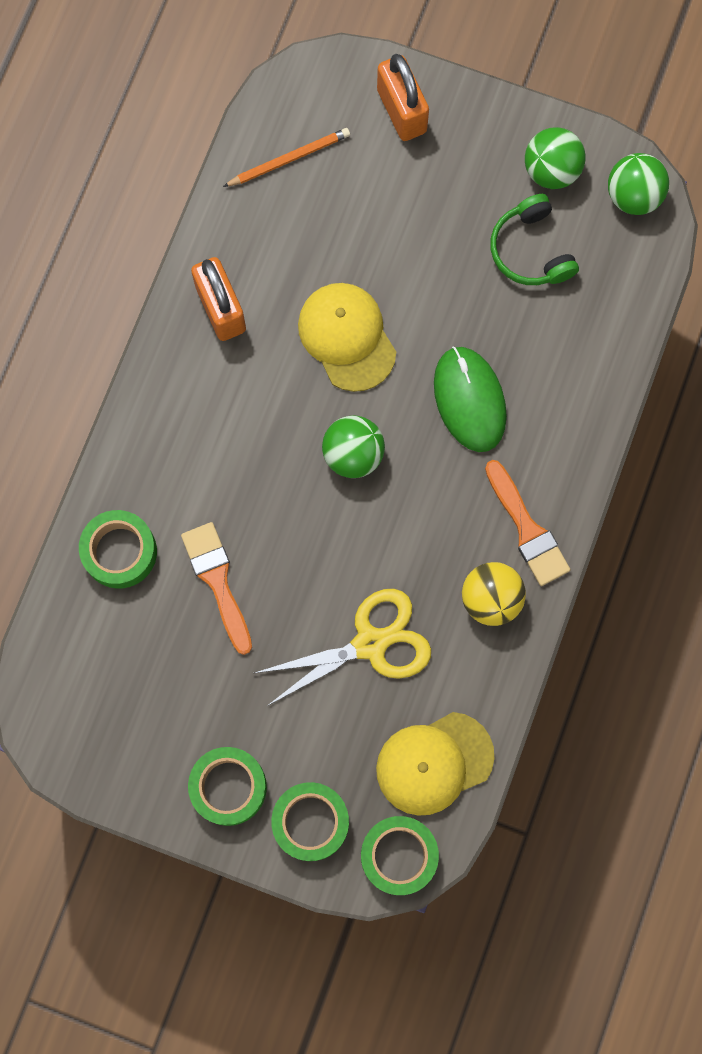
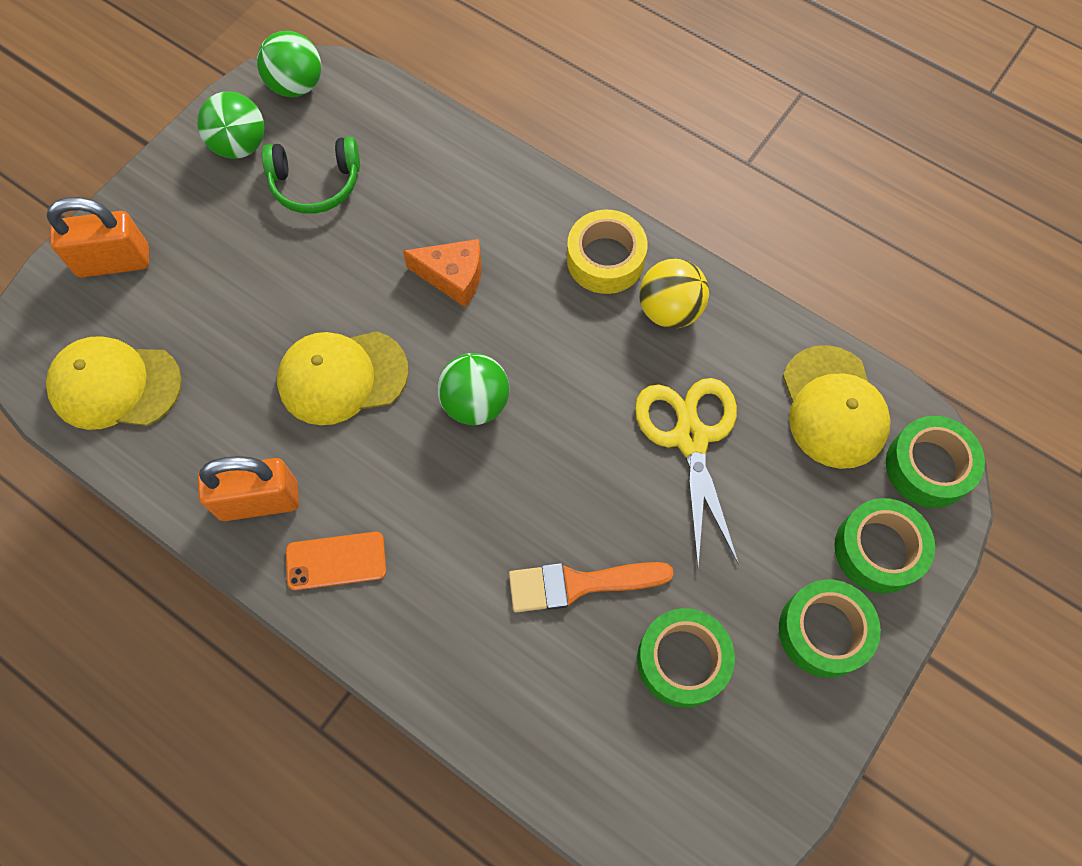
camera: 75 degrees left, 10 degrees down
(120, 552) = (513, 691): green tape -> green tape (682, 660)
(187, 385) = (336, 561): none -> orange phone
(288, 159) = (115, 385): orange pencil -> yellow cap
(469, 400) = (453, 277): green mouse -> orange cheese
(527, 529) = (605, 259): orange brush -> yellow tape

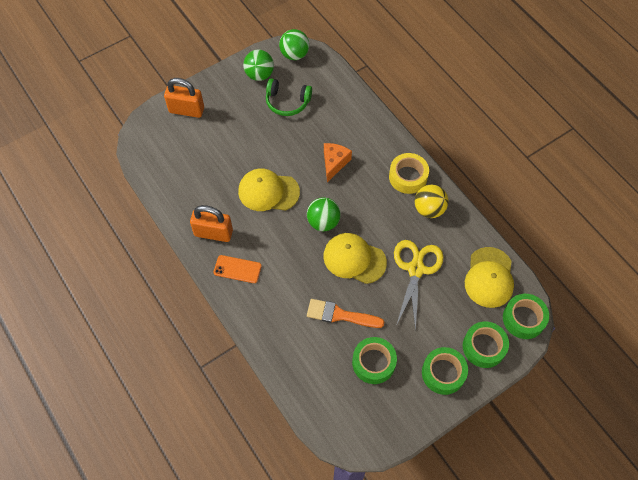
camera: 20 degrees right, 5 degrees down
(115, 385) = (169, 164): yellow cap -> yellow cap (354, 259)
(453, 277) = (334, 163): orange cheese -> orange cheese turned 105 degrees counterclockwise

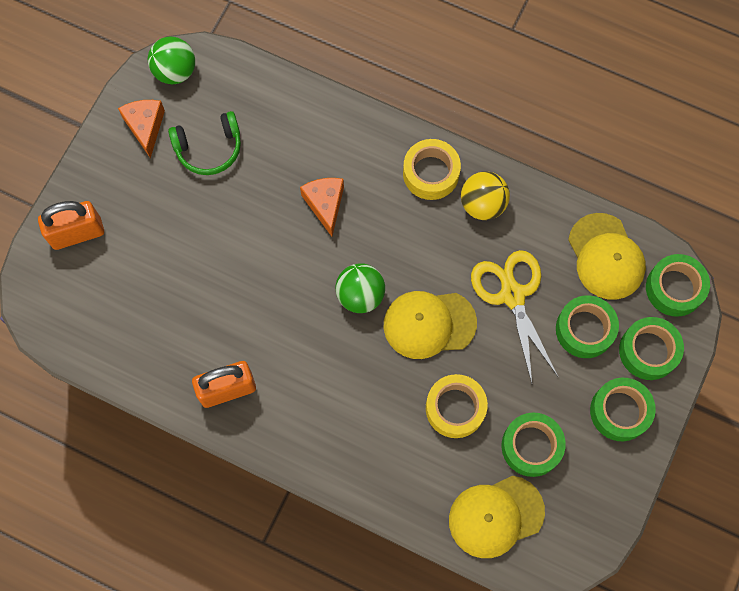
camera: 30 degrees left, 10 degrees up
(237, 269) = (289, 421): orange phone -> none
(259, 75) = (145, 127): green ball -> orange cheese
(268, 191) = (263, 292): yellow cap -> yellow cap (496, 516)
(340, 315) = (455, 408): orange brush -> yellow tape
(450, 312) = (584, 329): none -> green tape

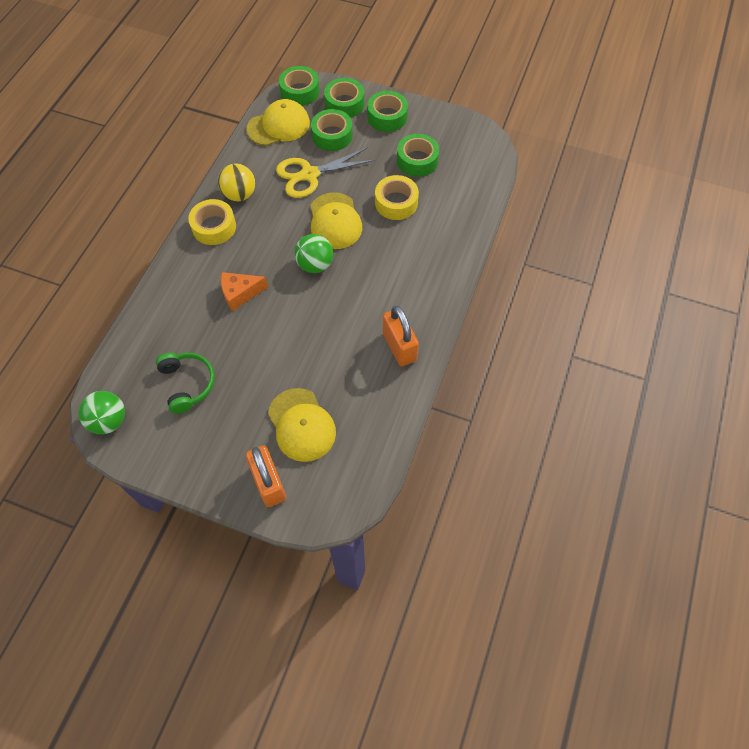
camera: 95 degrees left, 10 degrees down
(145, 127) = (164, 439): orange cheese -> none
(496, 516) = (468, 177): yellow cap -> yellow cap (301, 425)

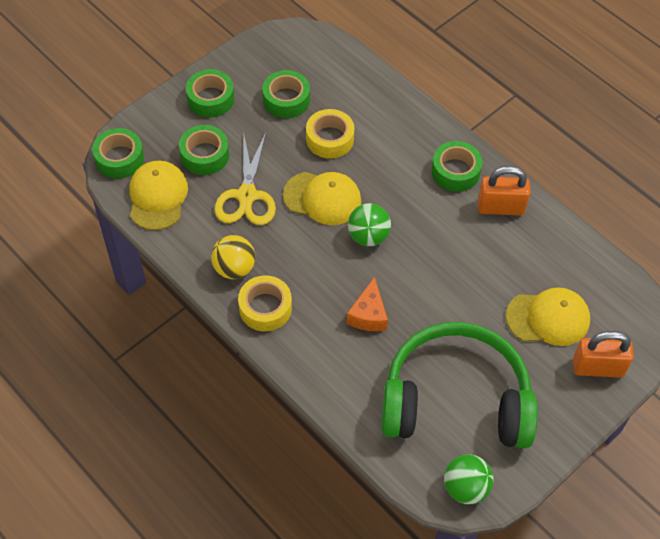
camera: 65 degrees left, 5 degrees down
(187, 384) = (455, 400): green headphones -> green headphones, size x2.19
(344, 104) = (166, 127): green tape -> green tape (455, 171)

